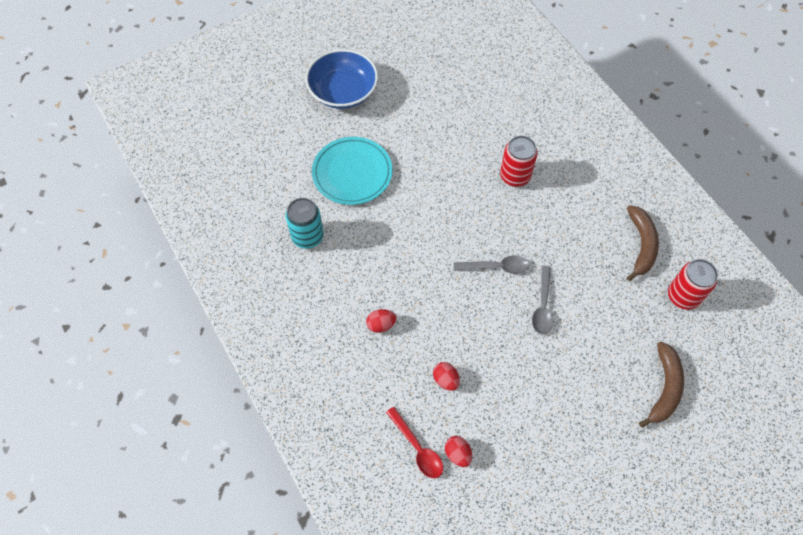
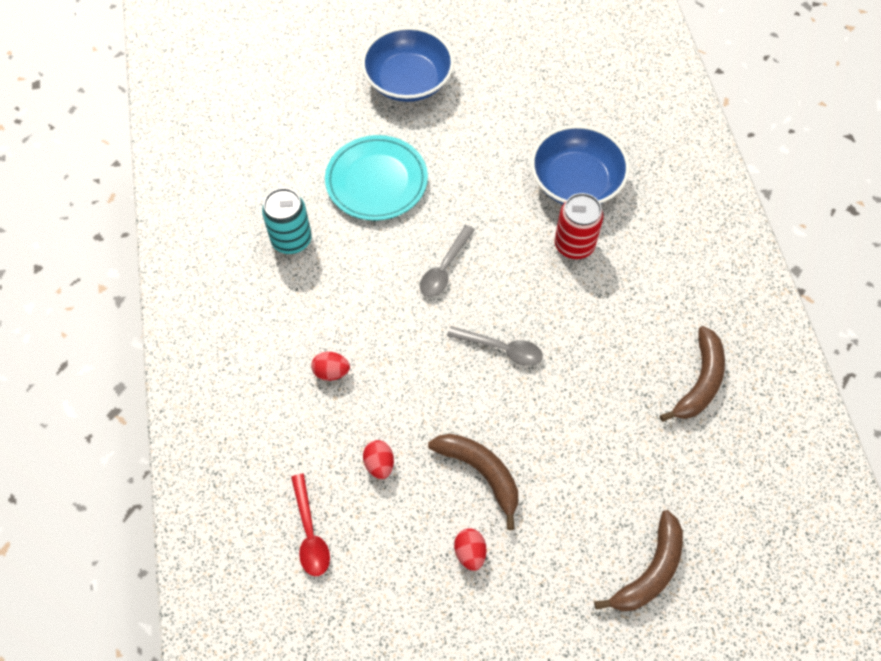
camera: 20 degrees right, 0 degrees up
(457, 454) = (354, 558): red egg -> red egg (470, 552)
(496, 130) = (576, 182): none -> blue bowl
(520, 361) = (481, 473): none -> brown banana
(542, 306) = (538, 416): grey spoon -> grey spoon (444, 269)
(683, 296) = (726, 464): red can -> none

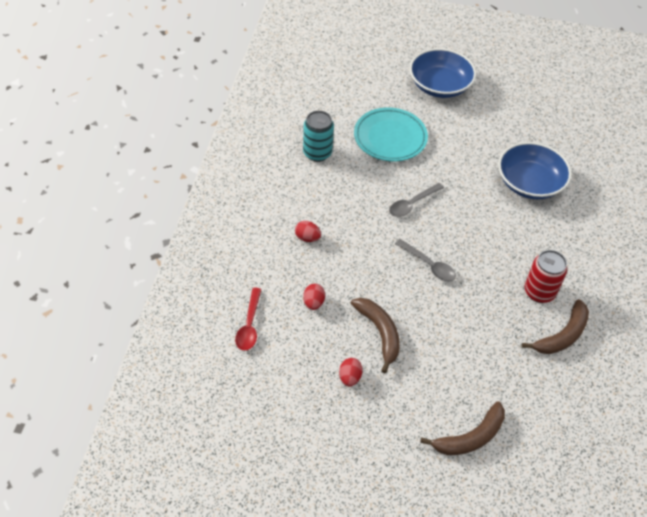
camera: 20 degrees right, 10 degrees down
(574, 245) = (510, 221): red can -> red can (539, 292)

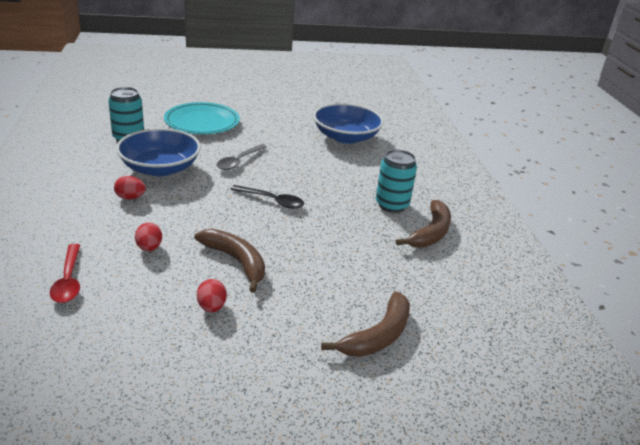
camera: 20 degrees left, 20 degrees down
(429, 265) = (272, 201): grey spoon -> black spoon
(439, 85) = (239, 90): blue bowl -> blue bowl (160, 168)
(539, 292) = (392, 205): red can -> turquoise can

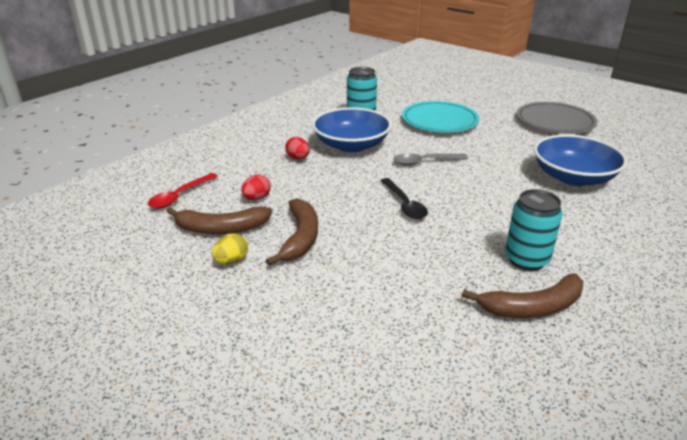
camera: 50 degrees right, 0 degrees up
(211, 307) = (231, 261): red egg -> yellow egg
(283, 98) = (555, 122): none -> grey plate
(378, 336) = (319, 365): brown banana -> brown banana (221, 228)

